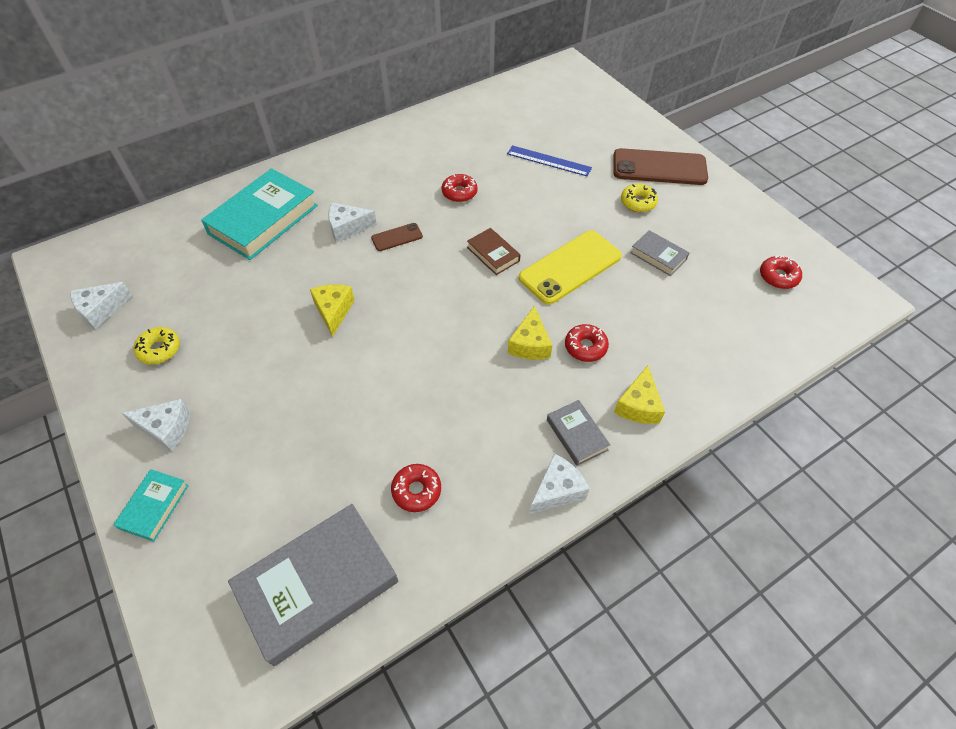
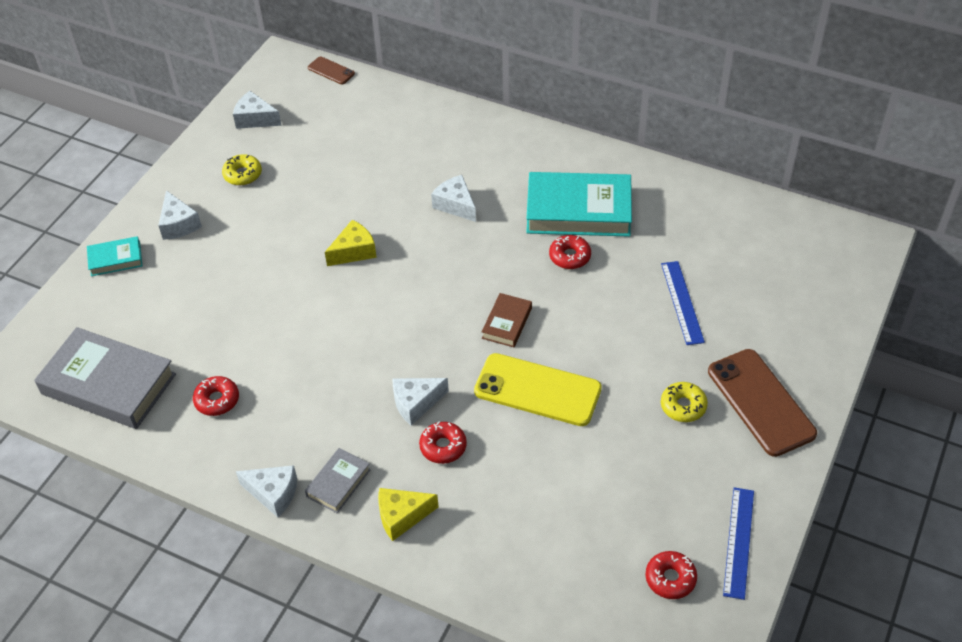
camera: 60 degrees right, 5 degrees down
(263, 220) = (420, 147): turquoise book -> turquoise book (578, 211)
(397, 237) = (472, 244): brown phone -> brown phone (331, 71)
(530, 344) = (416, 403): yellow cheese -> white cheese
(658, 256) = (613, 456): grey book -> none
(765, 230) = (738, 542): none -> blue ruler

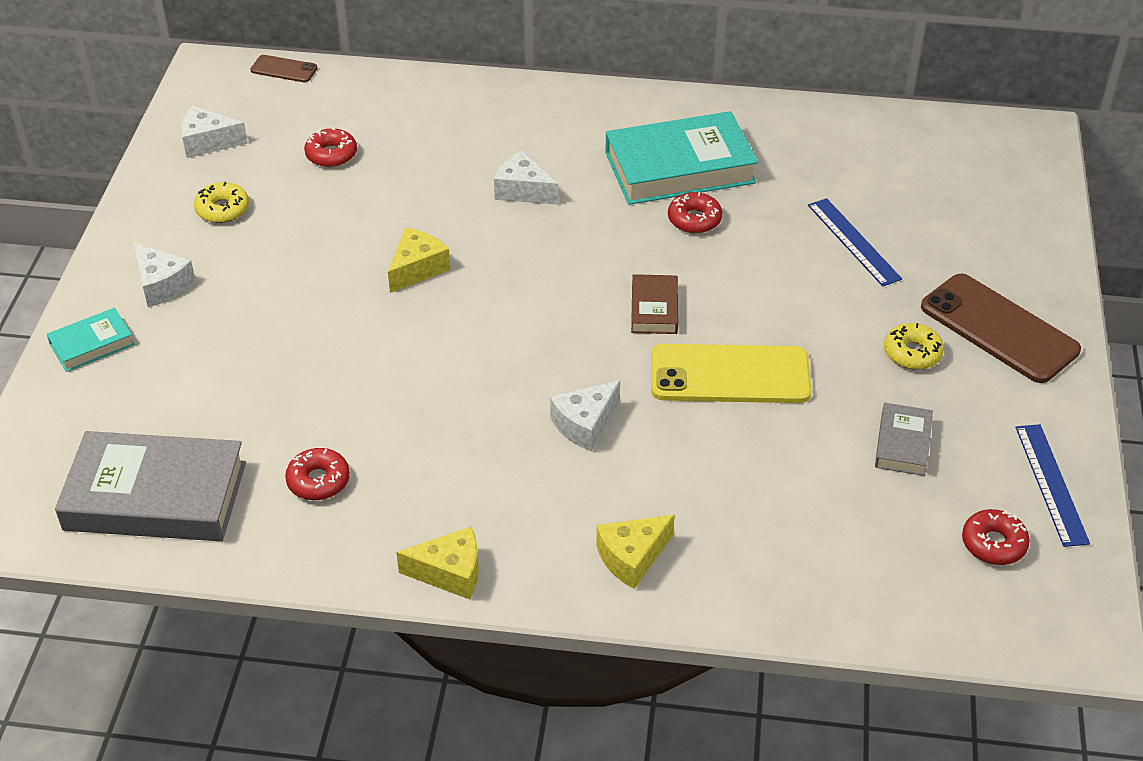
camera: 20 degrees left, 5 degrees down
(273, 493) = (450, 573): white cheese -> yellow cheese
(338, 483) = (530, 539): grey book -> grey book (903, 444)
(443, 447) = (644, 465): red donut -> red donut (331, 154)

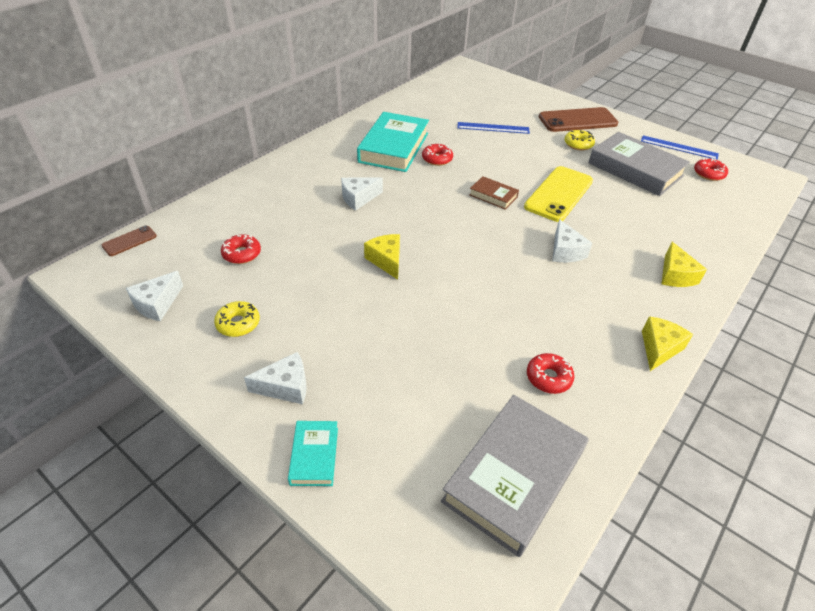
camera: 60 degrees left, 0 degrees up
(903, 444) = (635, 169): grey book -> grey book, size x2.06

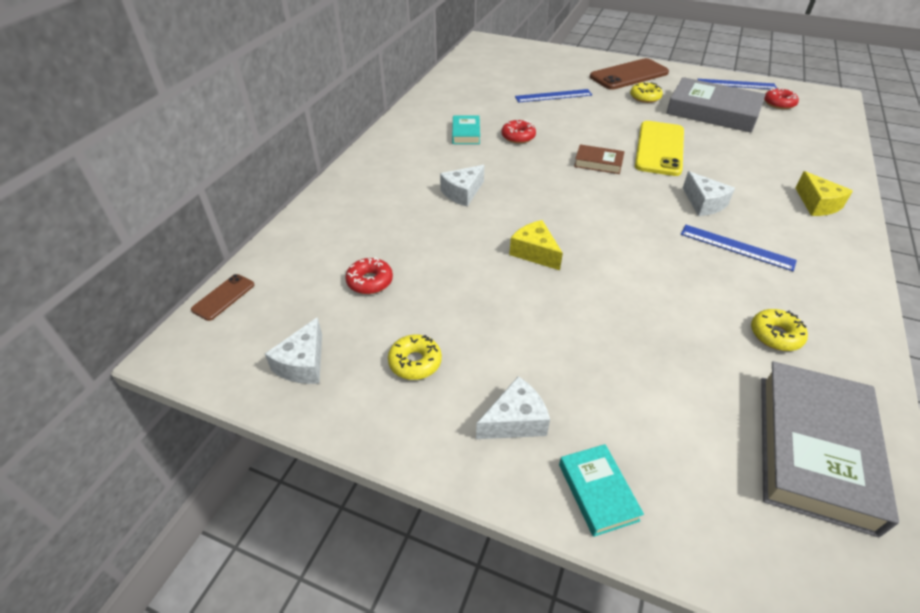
camera: 15 degrees left, 0 degrees up
(394, 147) = (466, 133): turquoise book -> turquoise book, size x0.49
(548, 378) = (775, 335): red donut -> yellow donut
(568, 296) = (736, 247): none -> blue ruler
(659, 348) = (853, 278): yellow cheese -> none

